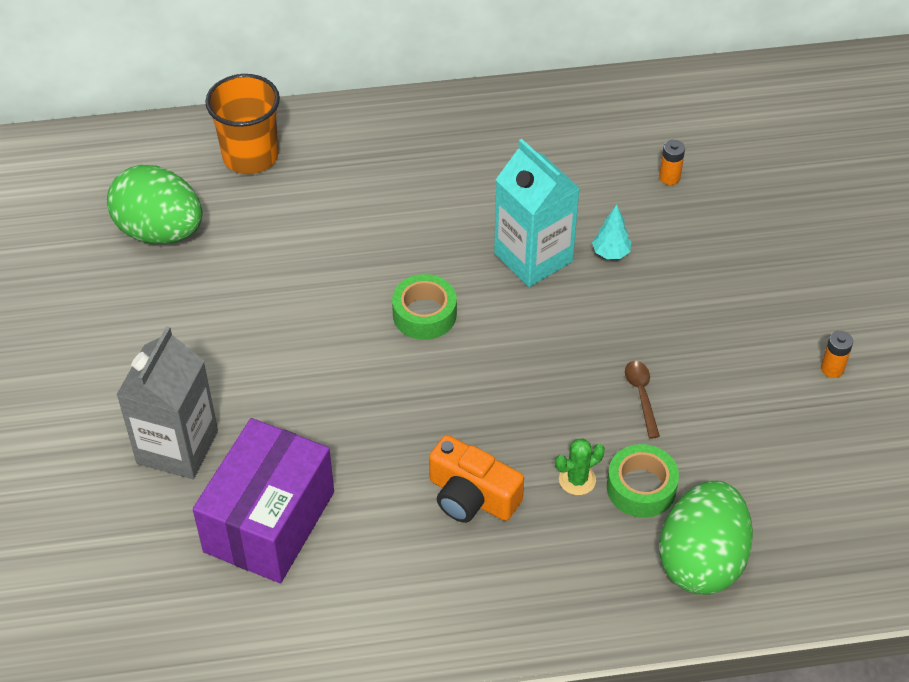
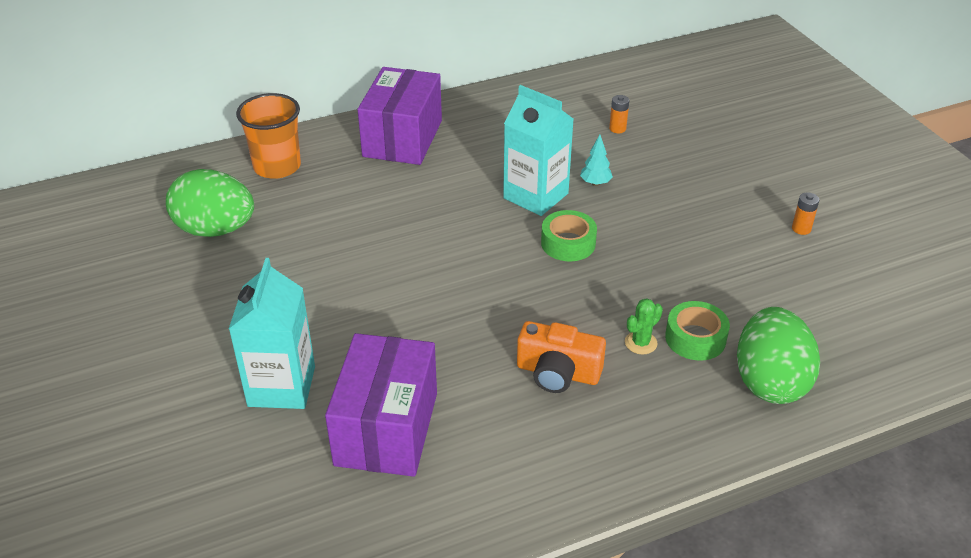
camera: 15 degrees left, 10 degrees down
(177, 447) = (281, 386): grey carton -> turquoise carton
(406, 143) = (402, 138): none -> purple box
(424, 314) = (463, 249): green tape -> green tape (568, 243)
(641, 395) = (664, 273): brown spoon -> none

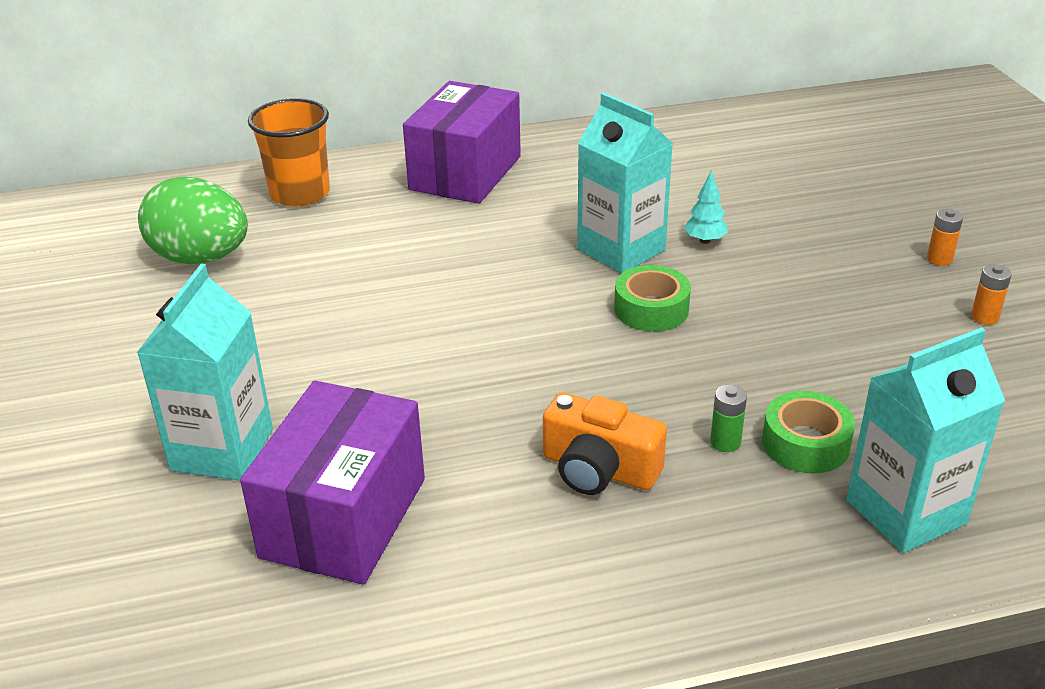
camera: 10 degrees right, 5 degrees down
(617, 128) = (749, 180): orange battery -> orange battery (939, 259)
(640, 343) = (725, 442): green cactus -> green battery
(770, 381) = (906, 511): green egg -> turquoise carton

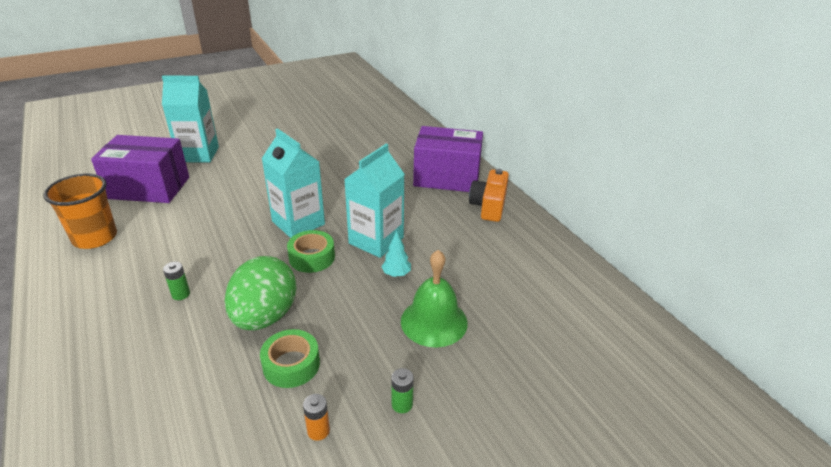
camera: 75 degrees right, 0 degrees up
(201, 258) = (339, 124): green egg -> green egg (265, 316)
(300, 194) = (405, 135): orange cup -> orange cup (95, 238)
(599, 469) = (166, 251): orange camera -> orange camera (489, 206)
(803, 224) = (434, 321): none -> green bell
(805, 443) = (174, 327): green tape -> green tape (291, 365)
(906, 511) = (101, 373): turquoise carton -> turquoise carton (298, 223)
(939, 259) = (402, 404): orange battery -> green battery

